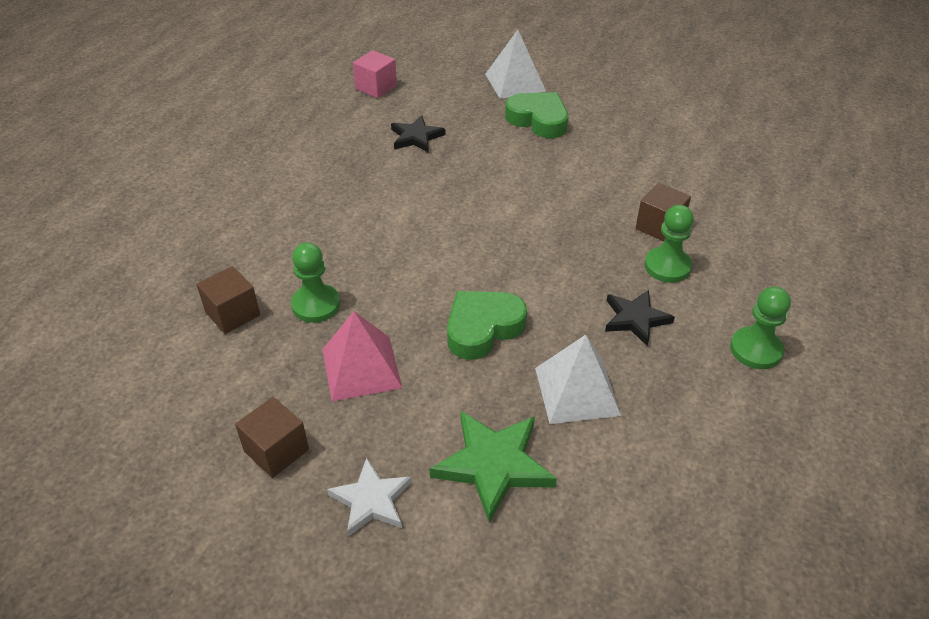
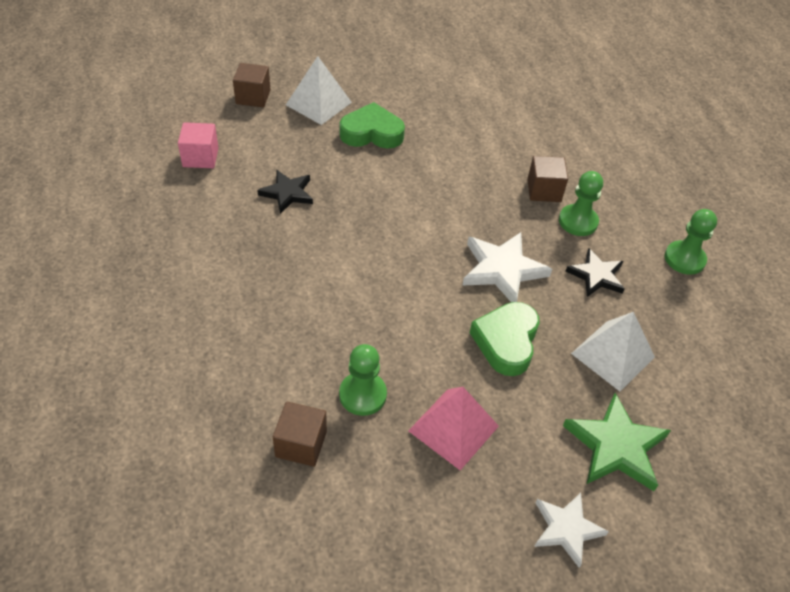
camera: 40 degrees left, 5 degrees up
(276, 450) = (461, 538): brown cube -> brown cube (253, 97)
(543, 271) = (502, 270): none -> white star

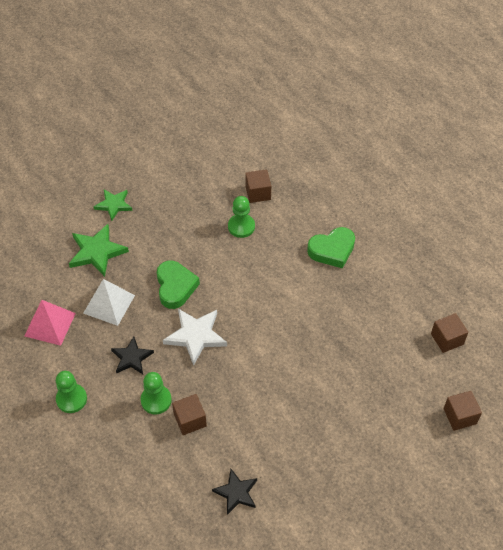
camera: 160 degrees right, 5 degrees up
(200, 157) = (447, 339): pink cube -> brown cube
(287, 193) = (367, 335): black star -> black star (236, 492)
(319, 103) = (406, 434): white pyramid -> none
(372, 133) = (346, 420): green heart -> green heart (332, 250)
(453, 428) = (186, 228): pink pyramid -> pink pyramid (50, 324)
(566, 529) = (114, 205): white star -> green star

